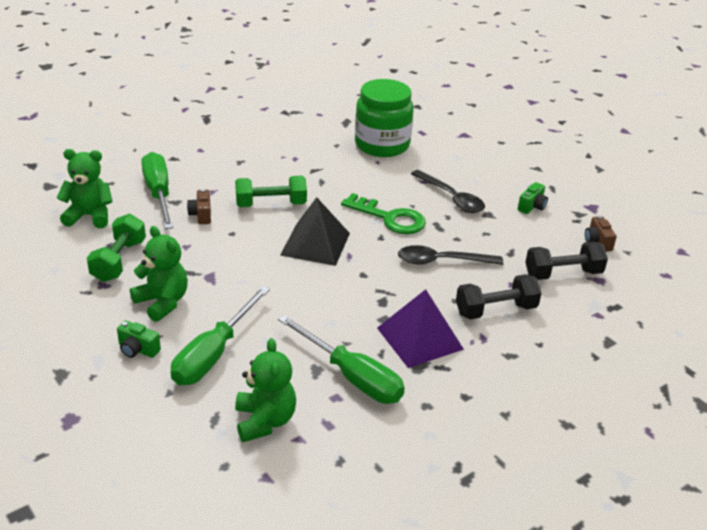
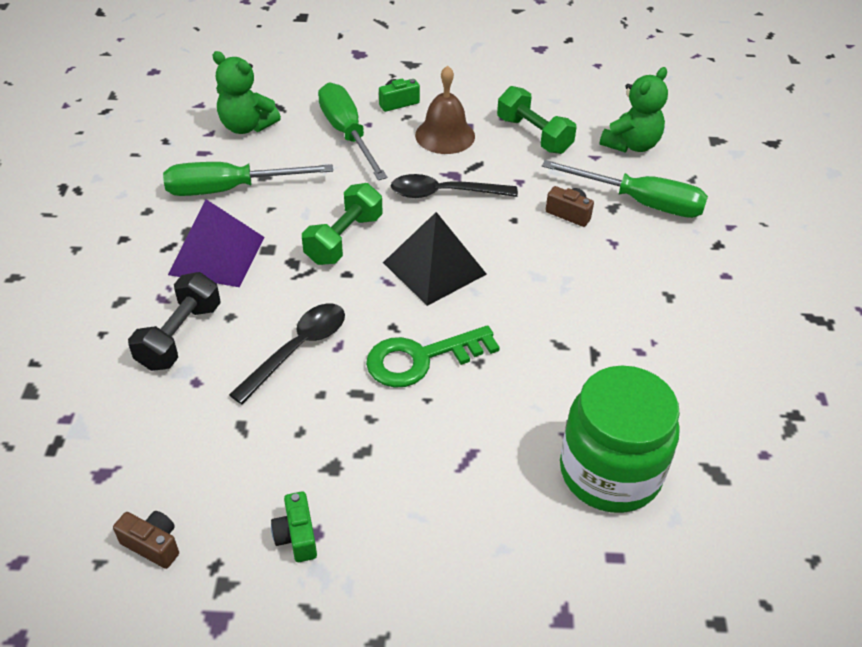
camera: 130 degrees right, 10 degrees up
(162, 302) = (445, 135): green teddy bear -> brown bell
(271, 204) = (544, 274): green dumbbell -> green dumbbell (344, 239)
(451, 198) = (405, 454): black spoon -> black spoon (444, 193)
(563, 274) = (152, 446): black dumbbell -> none

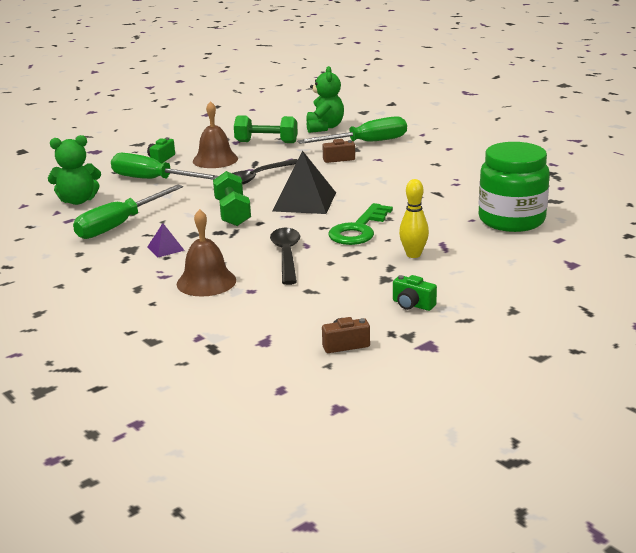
camera: 40 degrees left, 20 degrees down
(180, 336) = (206, 282): black dumbbell -> brown bell
(217, 255) = (165, 248): purple pyramid -> purple pyramid, size x0.48
(415, 448) = (413, 254): none -> yellow bowling pin

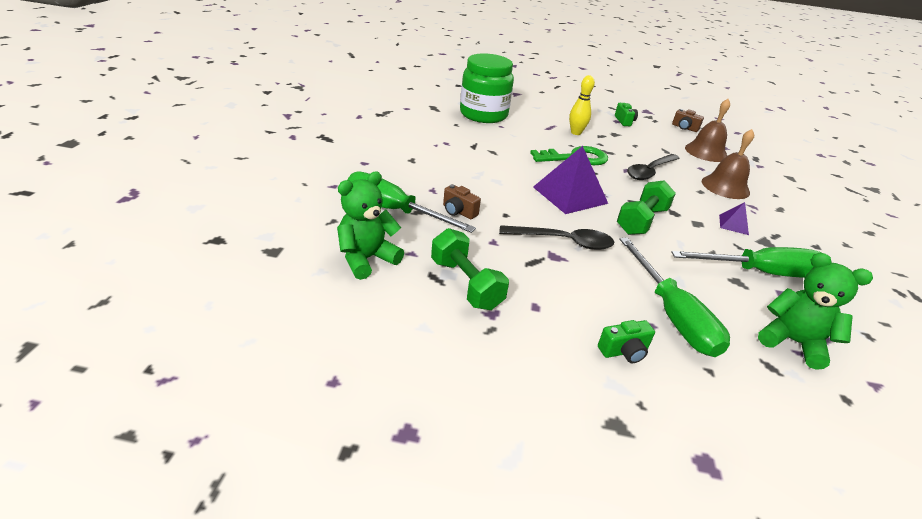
camera: 135 degrees left, 10 degrees up
(215, 160) = (563, 298): brown bell -> brown bell (706, 152)
(304, 201) = (570, 195): black pyramid -> purple pyramid

